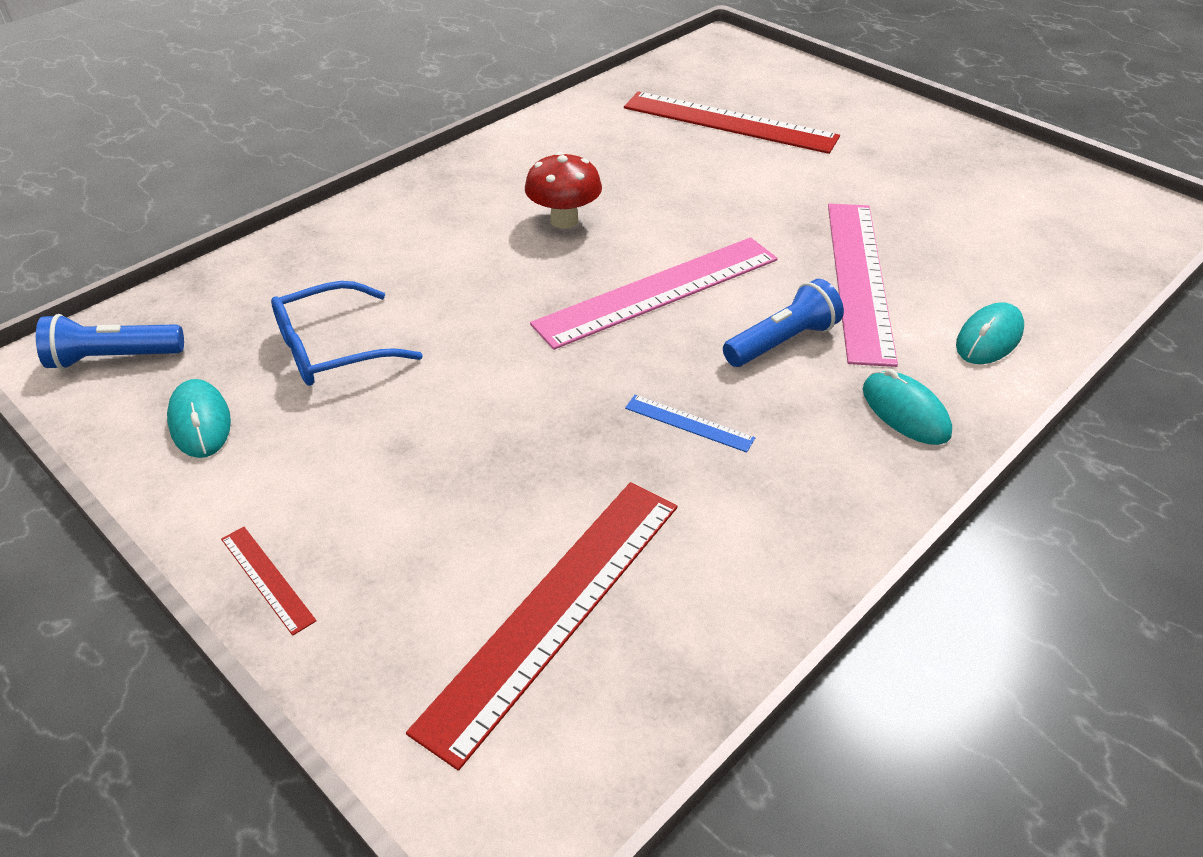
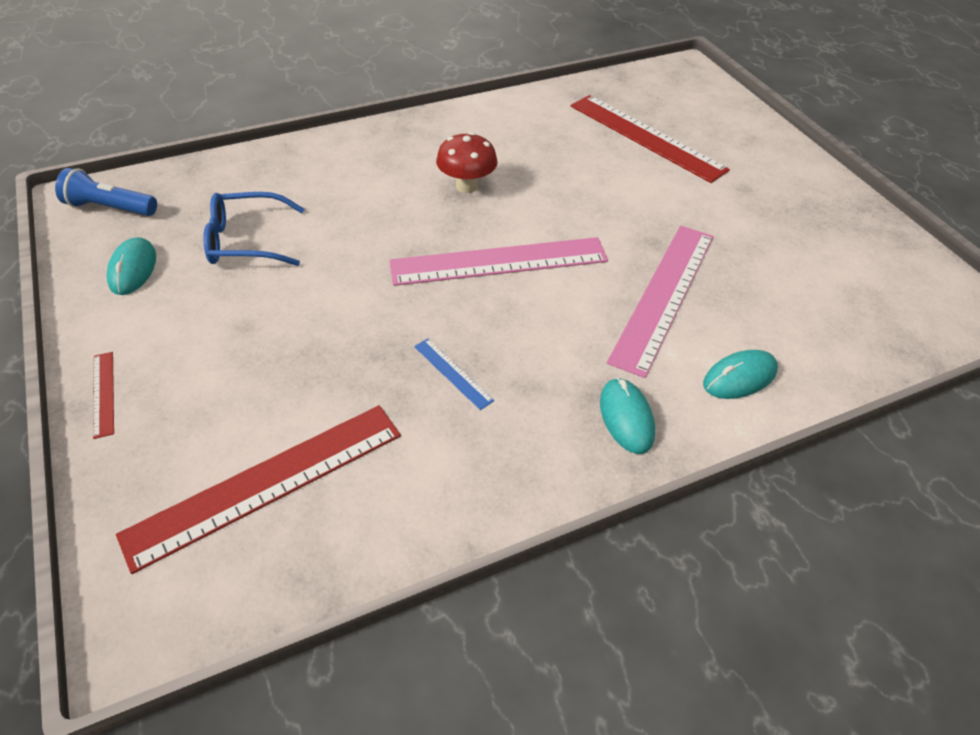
camera: 20 degrees right, 5 degrees up
(782, 342) = (567, 330): blue flashlight -> none

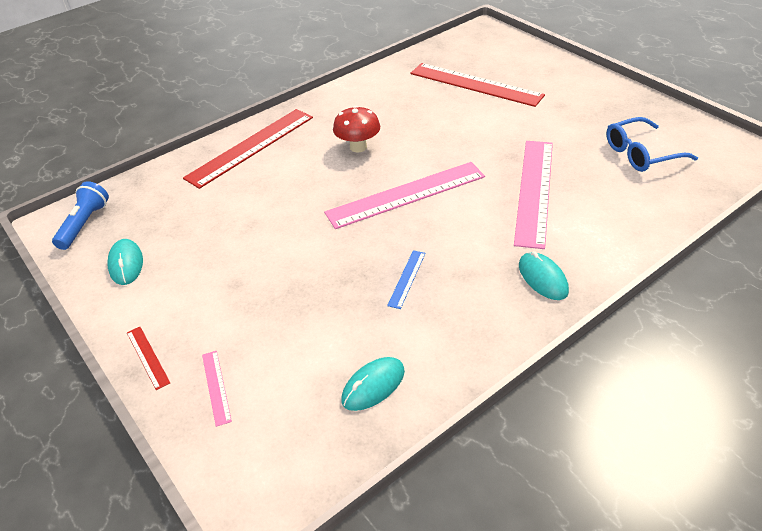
camera: 10 degrees left, 5 degrees down
(110, 208) = (84, 224): blue flashlight -> blue flashlight turned 105 degrees clockwise
(163, 454) = (216, 387): none -> pink ruler
(247, 241) = (207, 223): blue glasses -> blue glasses (641, 153)
(266, 483) = (304, 386): red ruler -> red ruler (251, 147)
(453, 373) = (407, 278): blue ruler -> blue ruler turned 75 degrees clockwise
(739, 377) = (609, 233): turquoise mouse -> turquoise mouse (373, 385)

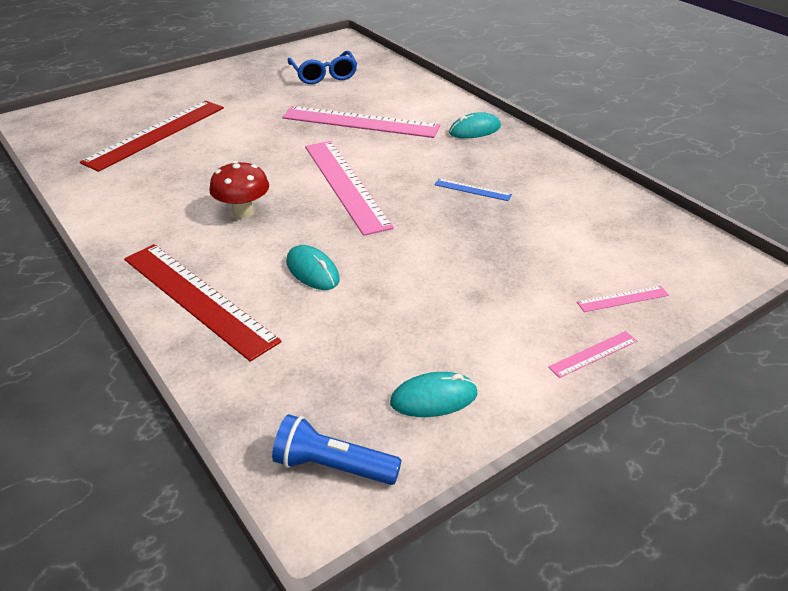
camera: 90 degrees left, 5 degrees down
(148, 357) = (593, 354): red ruler -> pink ruler
(373, 385) = (601, 210): turquoise mouse -> turquoise mouse (312, 271)

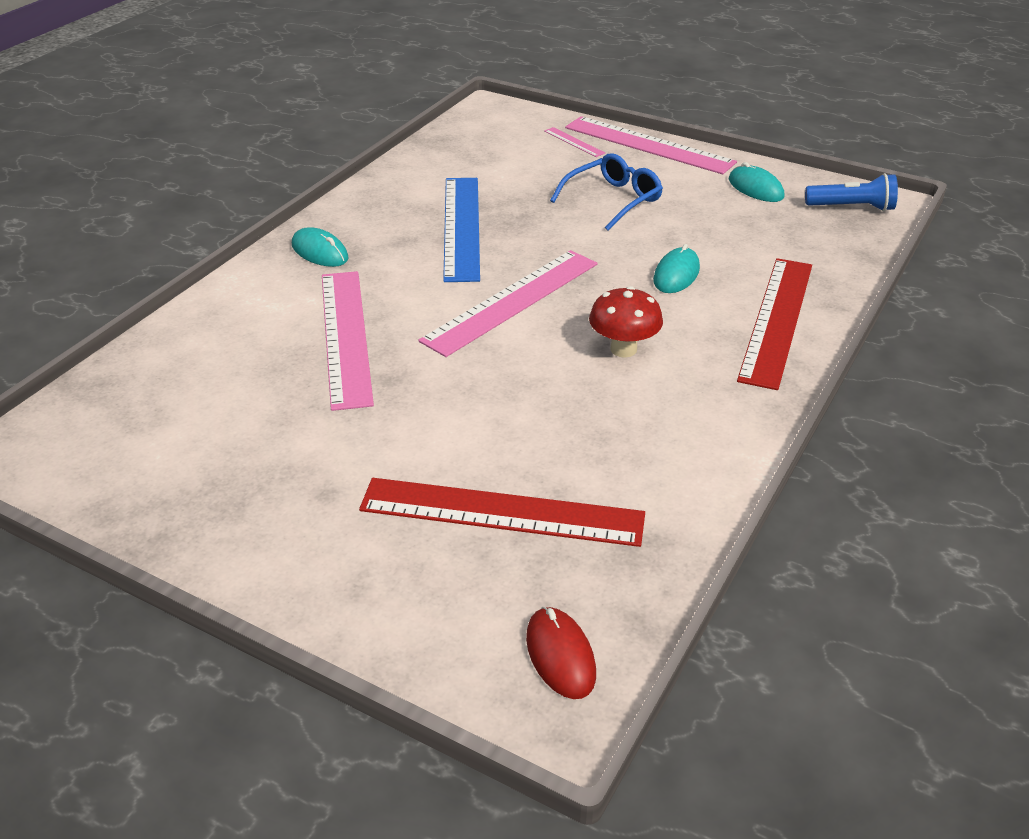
camera: 115 degrees left, 0 degrees up
(56, 127) = (560, 655): none -> red mouse
(323, 75) = (188, 421): blue glasses -> blue glasses (612, 200)
(332, 466) = (852, 207): blue flashlight -> blue flashlight turned 75 degrees counterclockwise
(472, 190) = (461, 227): blue ruler -> blue ruler, size x2.34
(593, 354) = (648, 145): pink ruler -> pink ruler, size x2.34

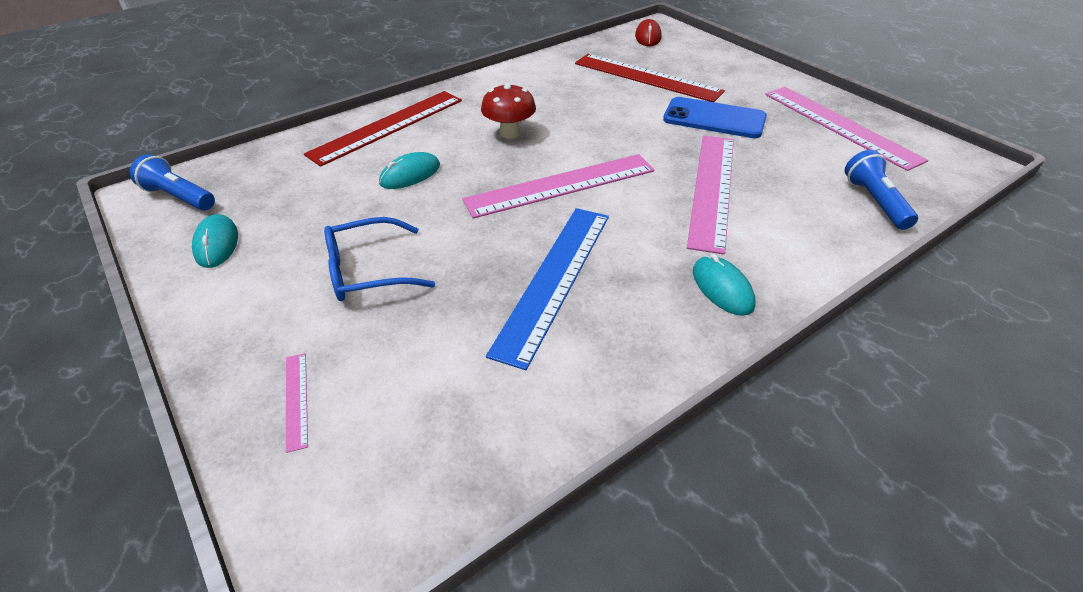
camera: 155 degrees left, 5 degrees up
(159, 365) = (874, 201): none -> blue flashlight
(364, 445) = (714, 118): none -> blue phone
(648, 145) = (217, 356): pink ruler -> pink ruler (840, 126)

